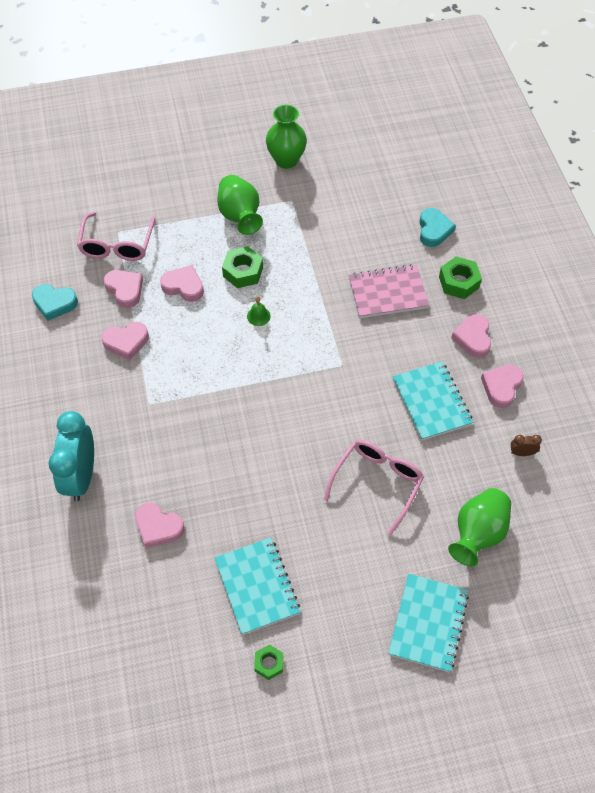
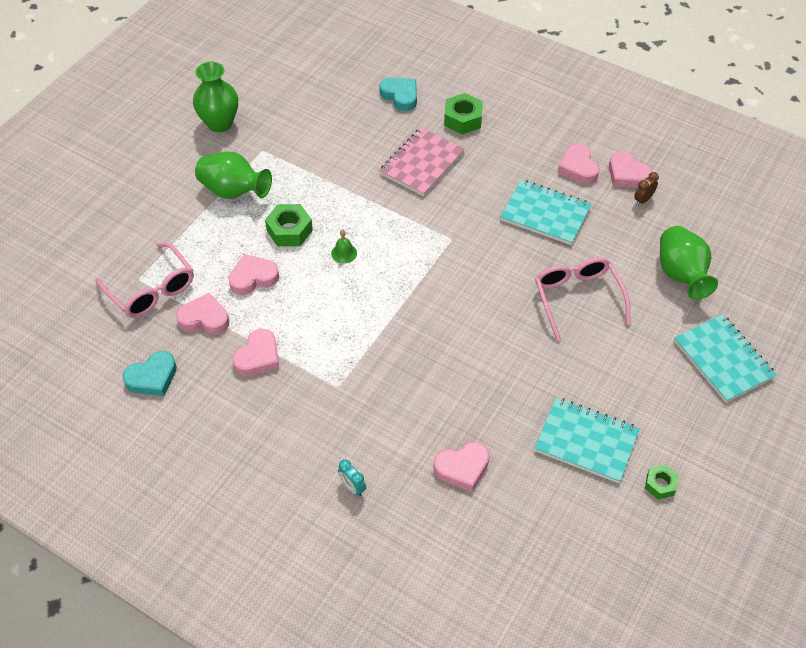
camera: 45 degrees left, 5 degrees down
(81, 476) = (352, 487): turquoise clock -> turquoise clock, size x0.40
(473, 338) = (519, 150): pink heart -> pink heart (627, 174)

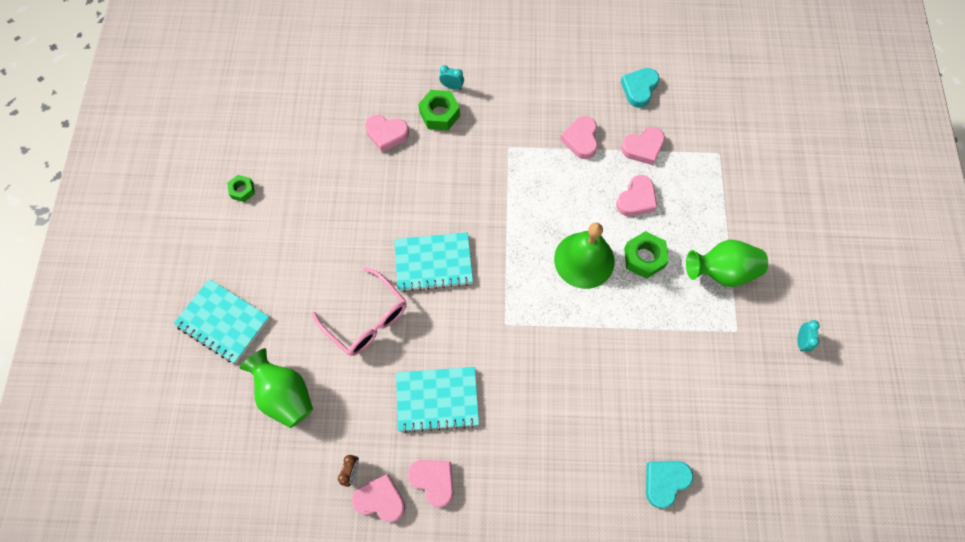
camera: 150 degrees right, 15 degrees up
(151, 290) = (701, 149): pink glasses -> none
(220, 123) = (801, 341): green vase -> turquoise clock
(344, 253) = (584, 260): green bell -> green bell, size x2.47
(400, 96) = (665, 481): turquoise heart -> turquoise heart turned 120 degrees clockwise
(422, 163) = (584, 398): pink notebook -> none
(462, 468) = (386, 134): pink heart -> pink heart turned 120 degrees counterclockwise
(463, 119) = (582, 484): green nut -> green nut (439, 114)
(586, 441) = (308, 196): turquoise notebook -> turquoise notebook (433, 263)

